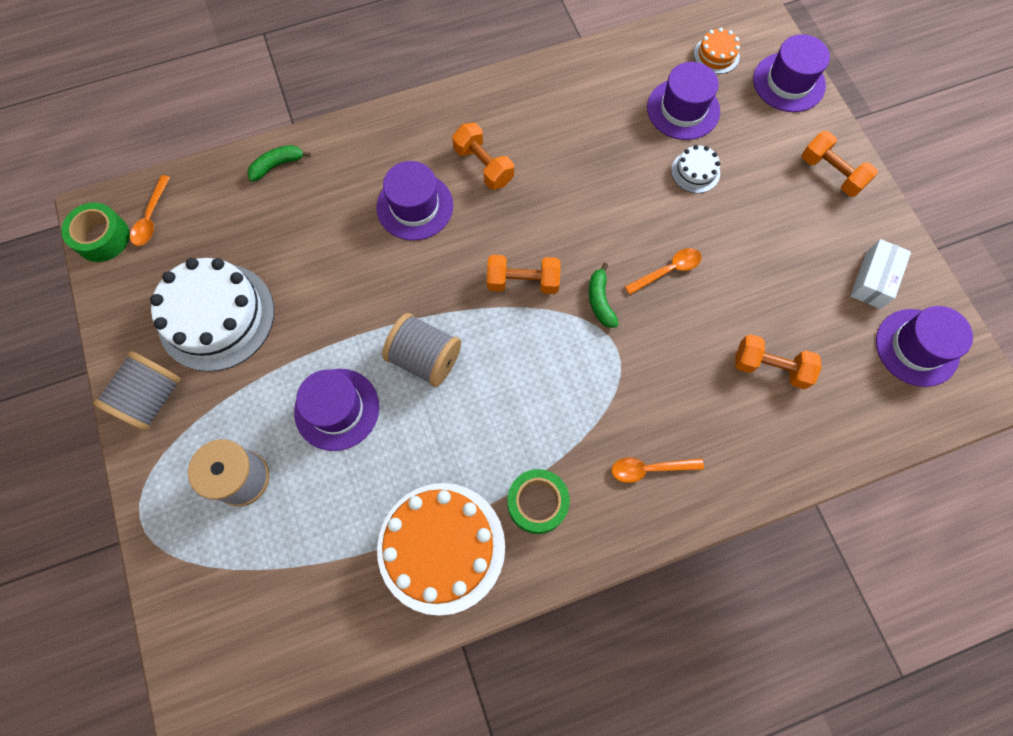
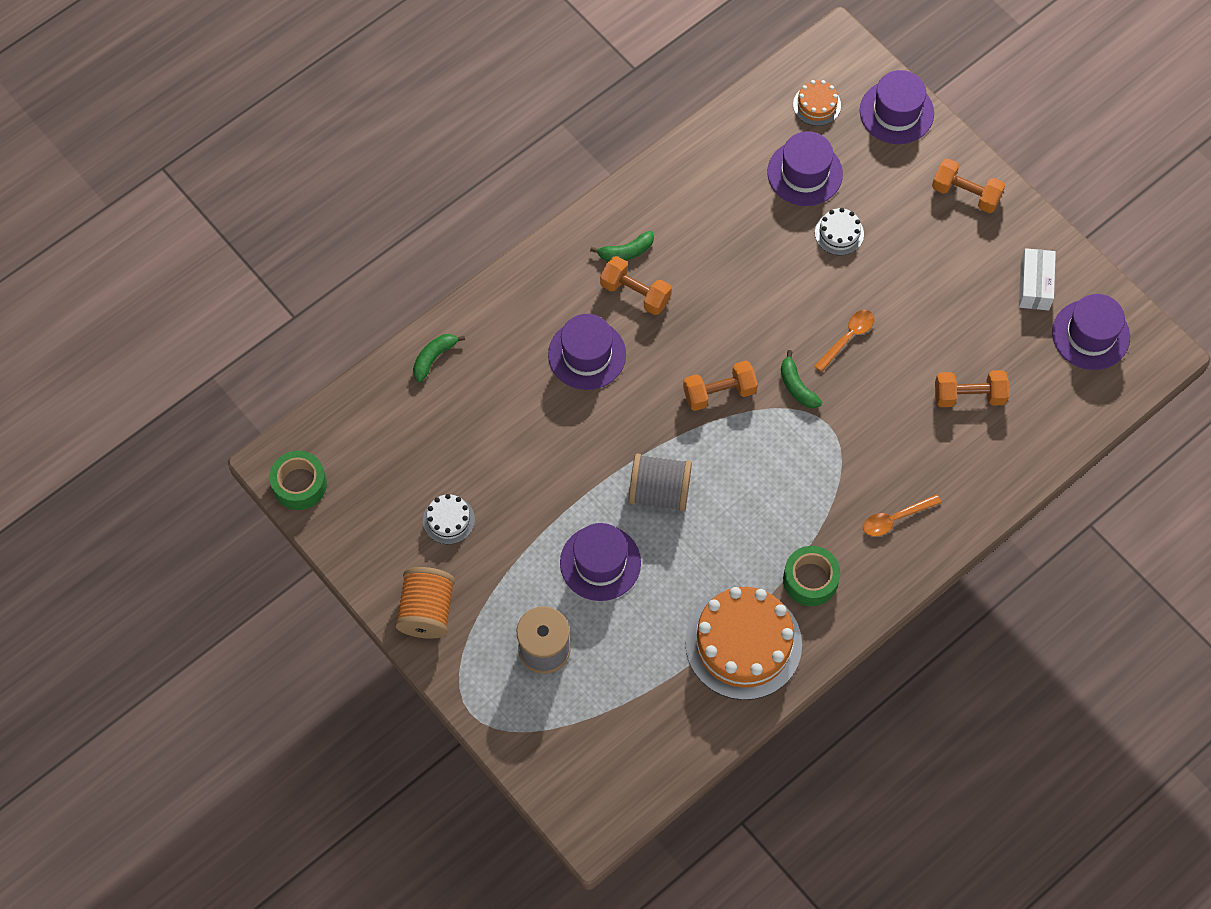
camera: 20 degrees left, 5 degrees down
(151, 218) = (336, 450): orange spoon -> none
(152, 398) = (427, 611): grey spool -> orange spool
(216, 316) = (448, 520): white cake -> white cake, size x0.46
(491, 127) = (626, 251): none -> green banana

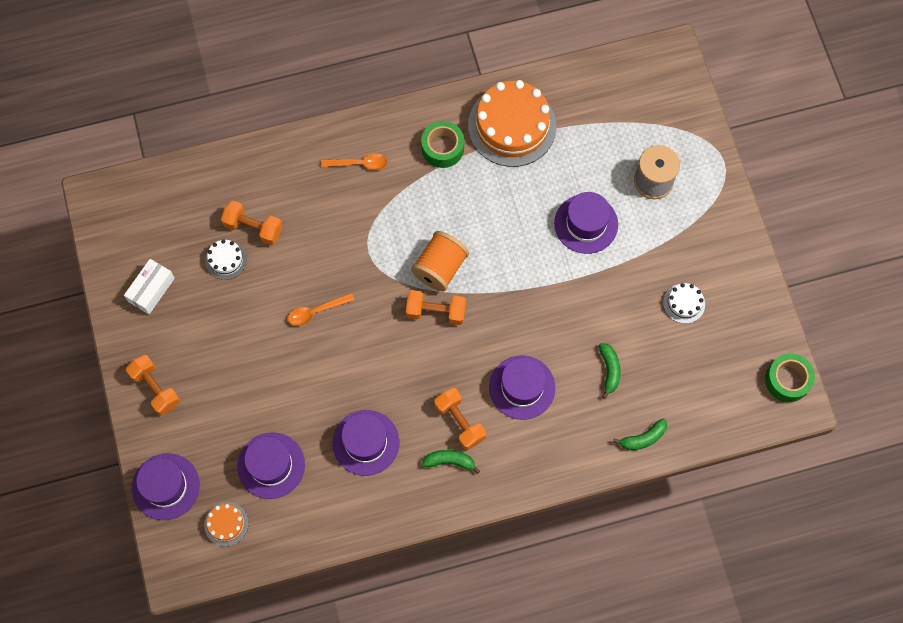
camera: 155 degrees left, 5 degrees up
(427, 611) = (727, 243): orange spool -> orange spool (440, 268)
(659, 491) = (518, 256): grey spool -> none
(797, 386) = (375, 291): green banana -> green banana (609, 370)
(839, 233) = (274, 400): white cake -> white cake (226, 260)
(1090, 335) = (136, 233): purple hat -> purple hat (365, 442)

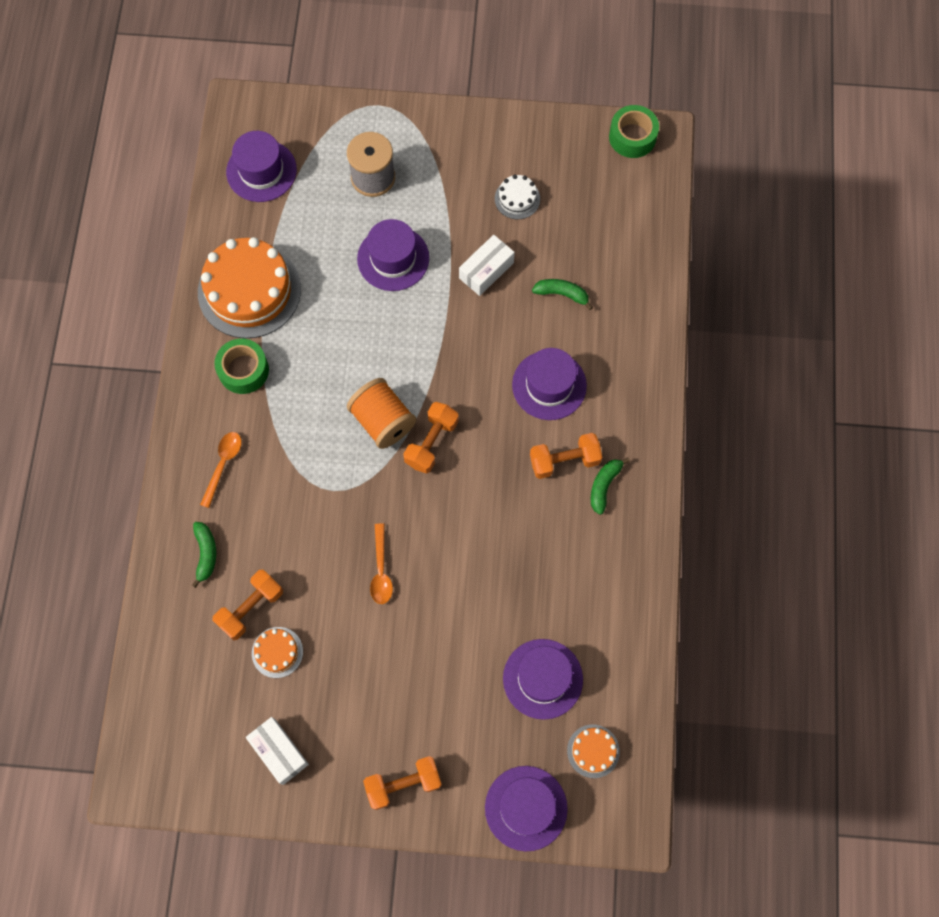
camera: 70 degrees left, 0 degrees up
(226, 260) = (277, 652): white cake -> orange cake
(365, 442) = (552, 566): purple hat -> purple hat (261, 171)
(606, 301) = (486, 270): none -> white box
(643, 438) = (645, 289): green banana -> green banana (205, 554)

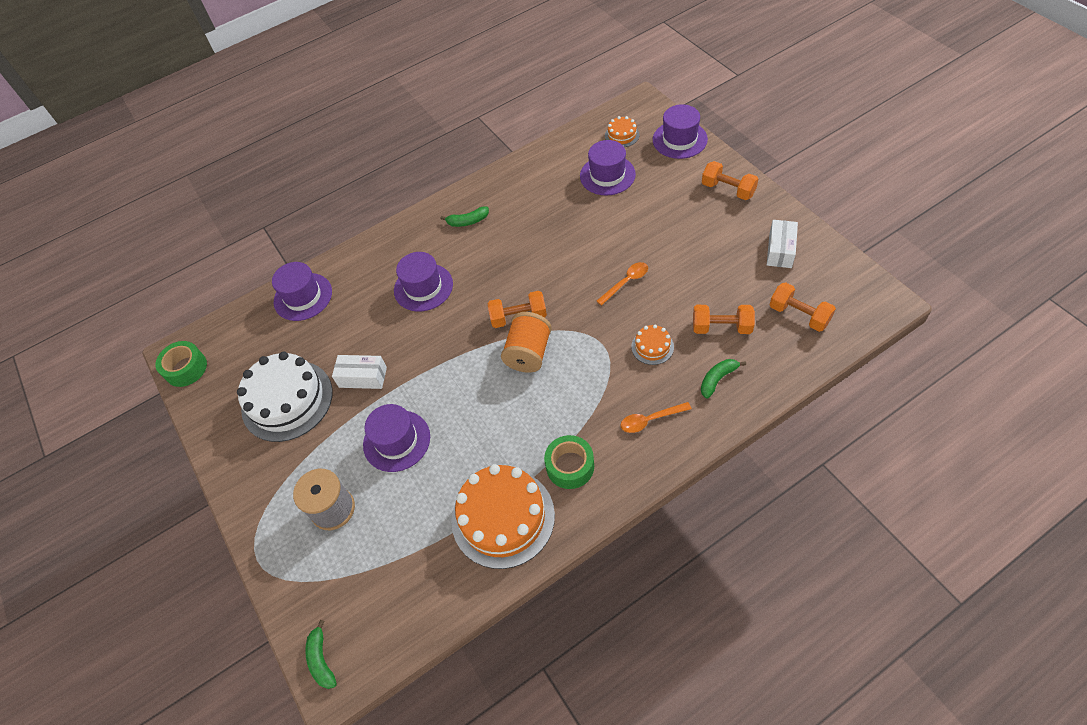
camera: 120 degrees left, 15 degrees down
(261, 171) = (385, 602): purple hat -> purple hat (303, 297)
(277, 652) = (730, 294): orange cake -> orange cake (652, 347)
(517, 199) = (287, 400): white cake -> white cake, size x2.20
(562, 294) = (349, 324): green banana -> green banana (321, 659)
(564, 461) = (468, 248): orange dumbbell -> orange dumbbell (799, 315)

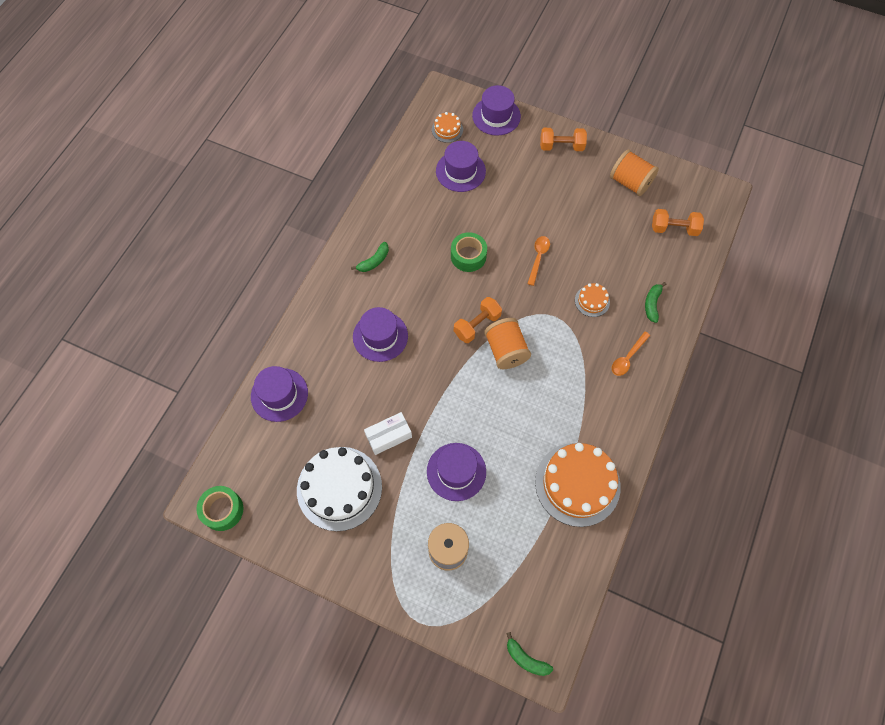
camera: 40 degrees left, 10 degrees up
(570, 466) = (597, 421): green tape -> green tape (468, 256)
(721, 327) = (629, 263): orange dumbbell -> none
(780, 250) = (630, 182): white box -> orange spool

